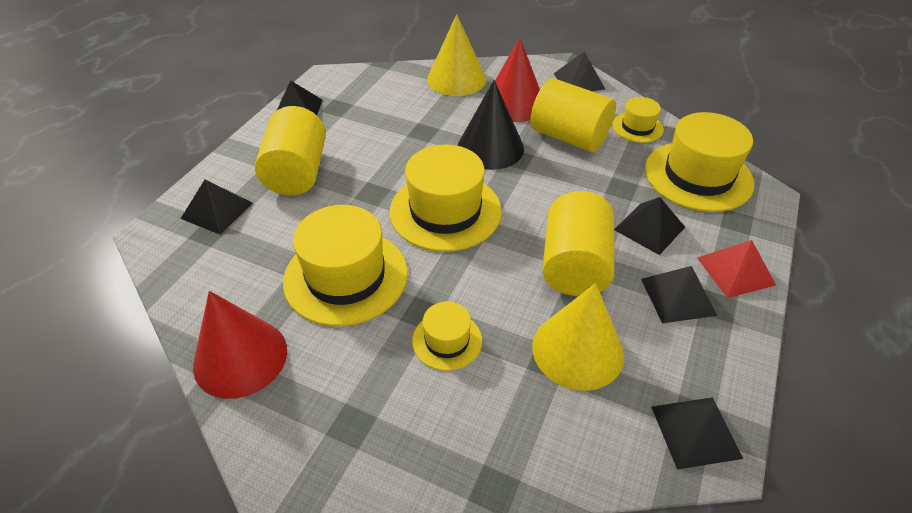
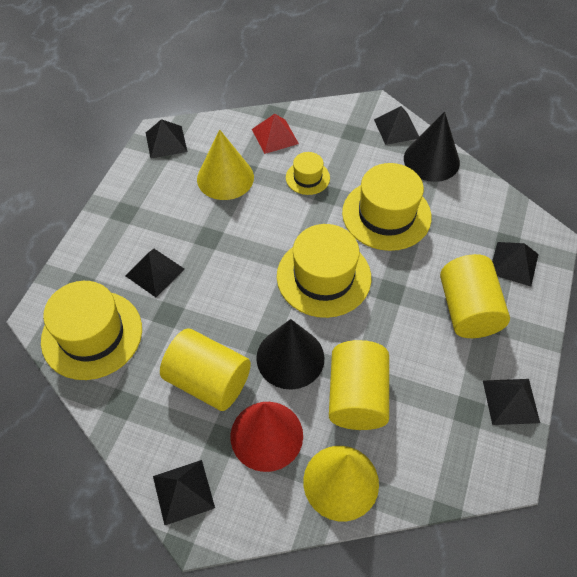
camera: 175 degrees right, 10 degrees up
(240, 357) = (431, 160): red cone -> black cone
(574, 265) = (220, 235): yellow cylinder -> yellow cylinder (356, 396)
(637, 127) = (131, 403): yellow hat -> none
(678, 296) = (150, 216): black pyramid -> black pyramid (396, 128)
(735, 271) = (100, 239): red pyramid -> red pyramid (275, 136)

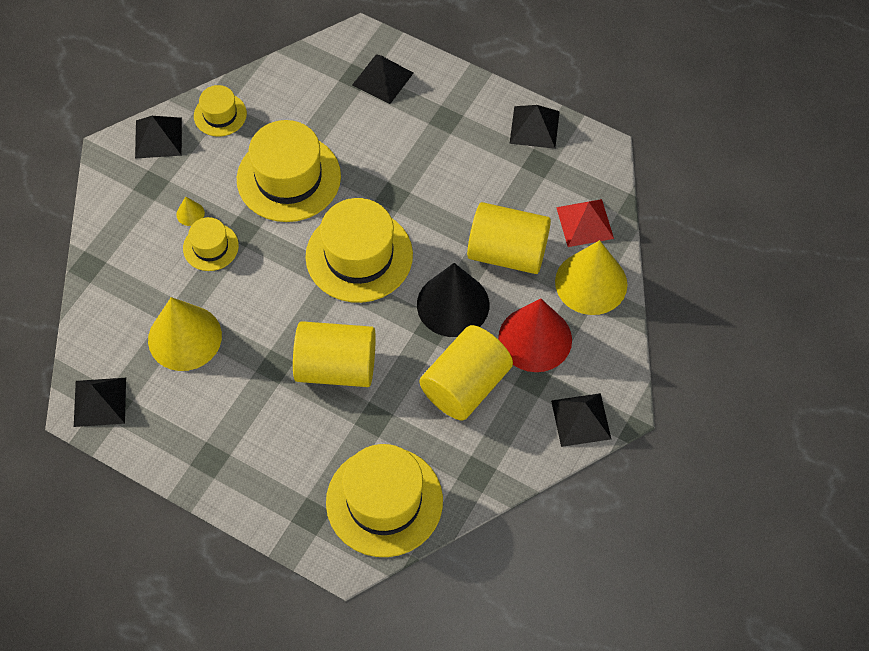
camera: 80 degrees left, 5 degrees up
(155, 272) = (312, 429): black pyramid -> none
(275, 136) = (129, 272): red pyramid -> red pyramid (584, 223)
(334, 160) = (190, 213): none -> yellow cone
(431, 160) = (220, 114): black cone -> yellow hat
(467, 310) = (429, 134): yellow cylinder -> yellow cylinder (336, 367)

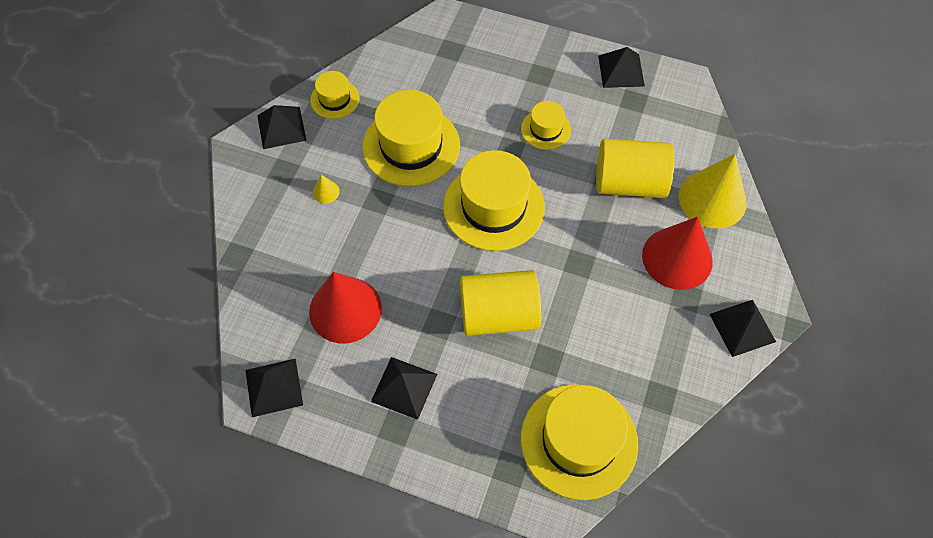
camera: 10 degrees left, 0 degrees up
(184, 337) = (345, 309): yellow cone -> red cone
(210, 247) = (352, 219): yellow hat -> yellow hat (545, 129)
(382, 79) = (475, 48): black pyramid -> black pyramid (404, 387)
(453, 304) = (592, 238): black cone -> none
(465, 385) = (625, 312): yellow cylinder -> none
(584, 223) = (690, 146): red pyramid -> none

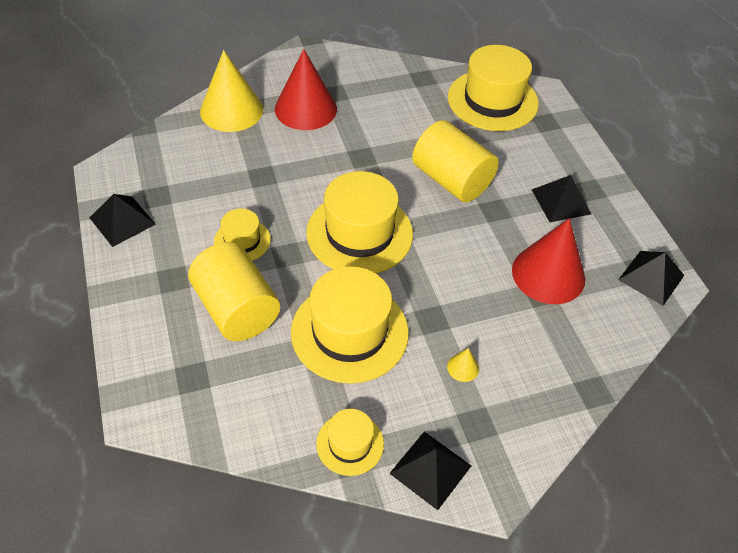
camera: 130 degrees left, 10 degrees down
(629, 183) = (257, 161): yellow cylinder -> yellow cylinder (237, 309)
(742, 328) = (332, 60): black pyramid -> none

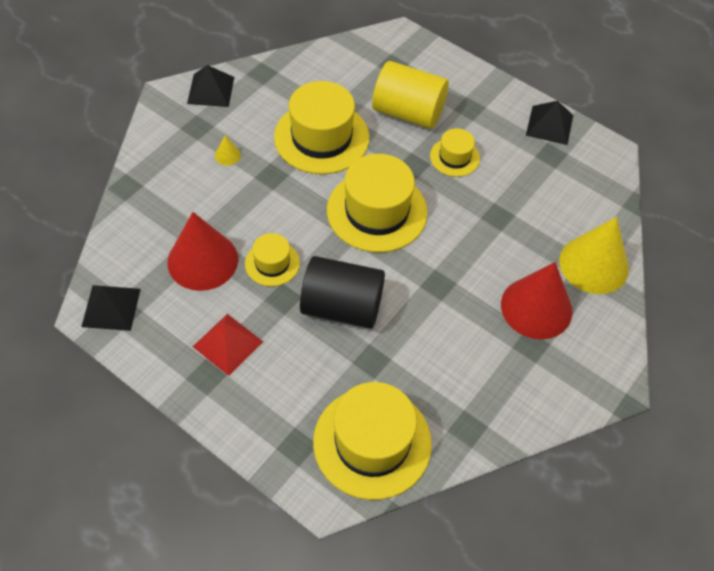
camera: 145 degrees right, 5 degrees up
(350, 444) = (268, 79): yellow hat -> yellow hat (272, 263)
(451, 180) = (342, 307): yellow cylinder -> black cylinder
(561, 201) = (227, 344): black pyramid -> red pyramid

